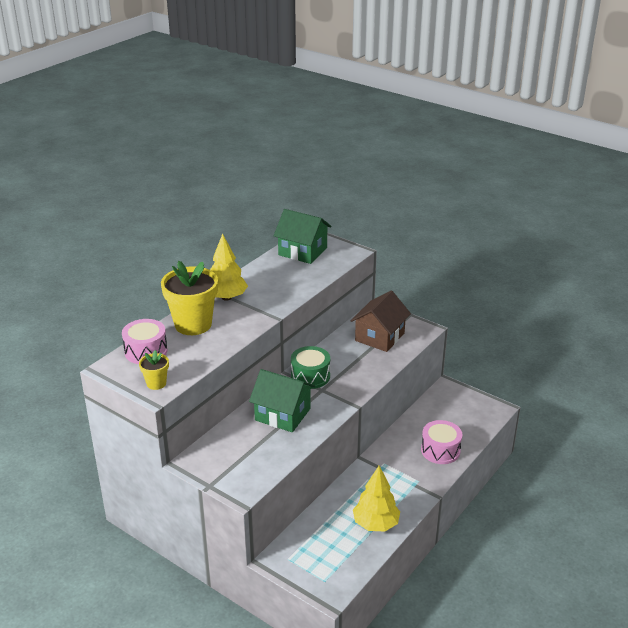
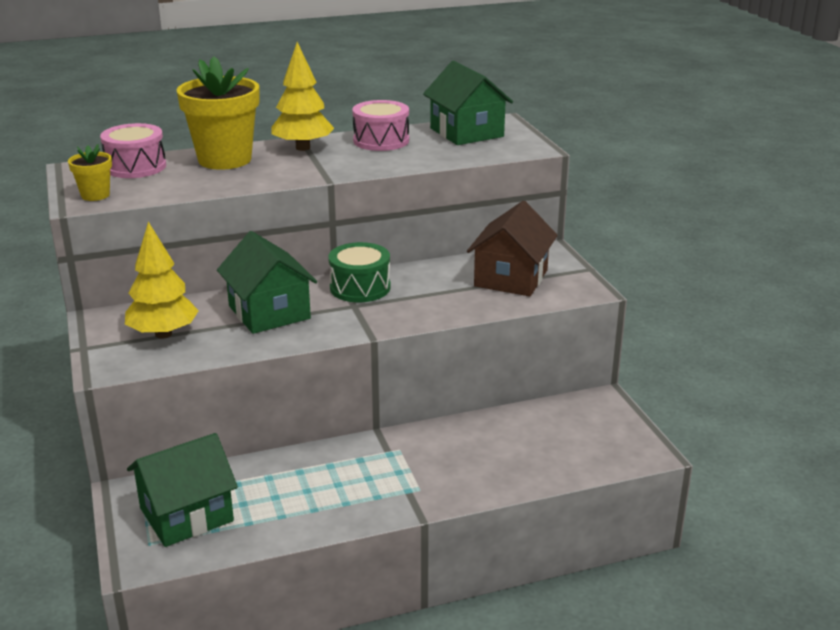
camera: 35 degrees right, 5 degrees down
(323, 555) = (186, 514): none -> green house
(375, 524) = (296, 512): yellow tree -> yellow tree (163, 334)
(379, 337) = (511, 278): brown house -> brown house turned 45 degrees counterclockwise
(440, 450) = (497, 467): pink drum -> pink drum (381, 141)

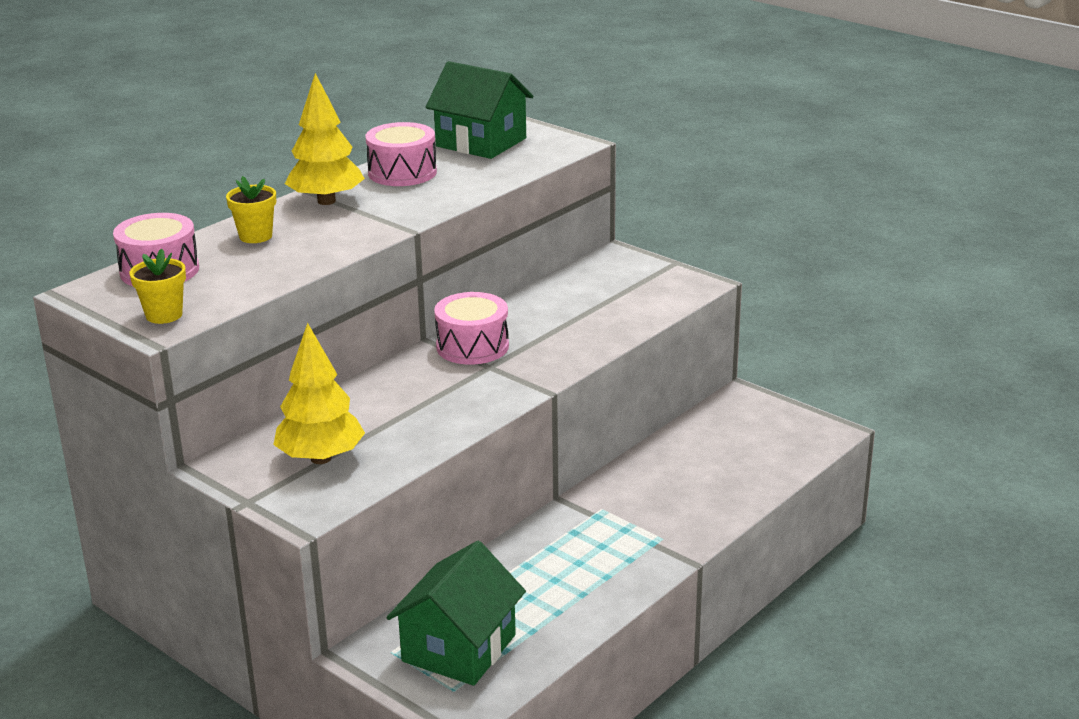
camera: 30 degrees left, 0 degrees up
(224, 159) = (255, 236): yellow flower pot -> yellow flower pot, size x0.49
(269, 312) = (408, 400): green house -> none
(360, 287) = (472, 346): green drum -> pink drum
(511, 278) = (612, 293): brown house -> none

